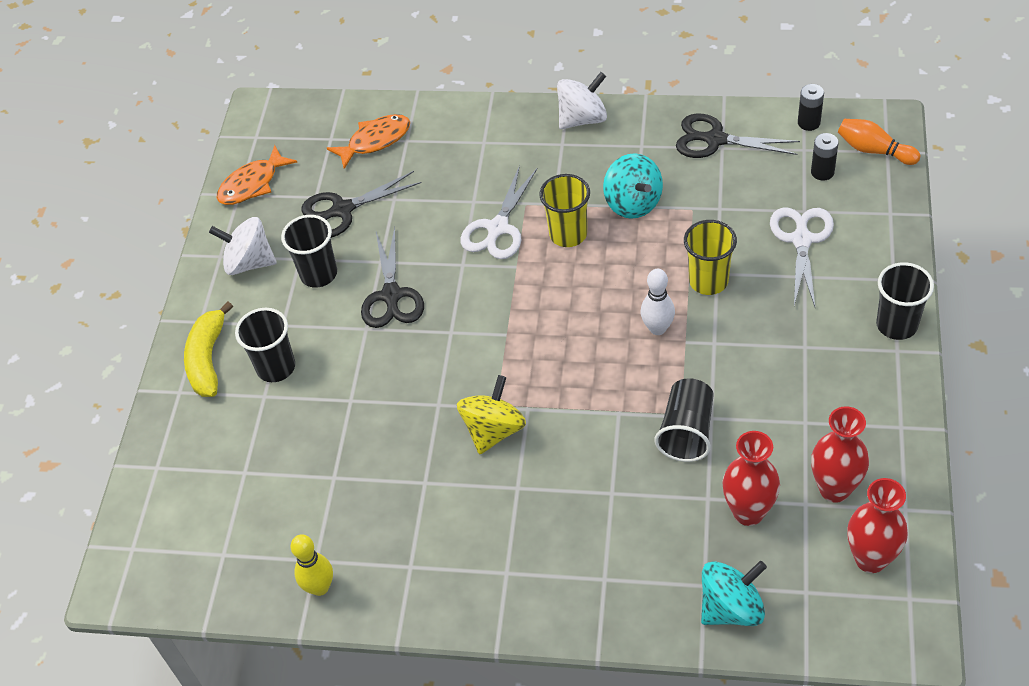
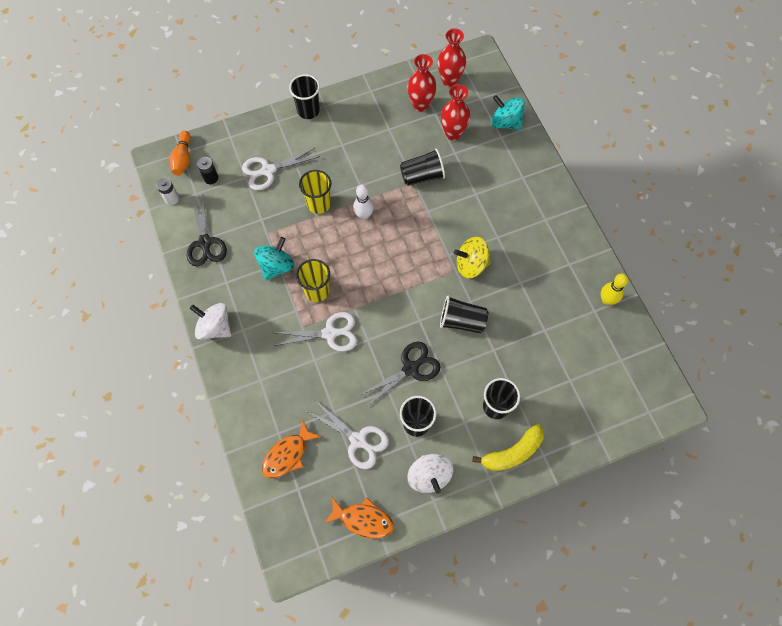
camera: 125 degrees left, 15 degrees up
(342, 210) = (358, 440): black scissors -> white scissors
(375, 141) = (287, 454): orange fish -> orange fish turned 75 degrees counterclockwise
(416, 380) = (462, 321): none -> black cup
(808, 123) = (171, 198): black battery -> white battery

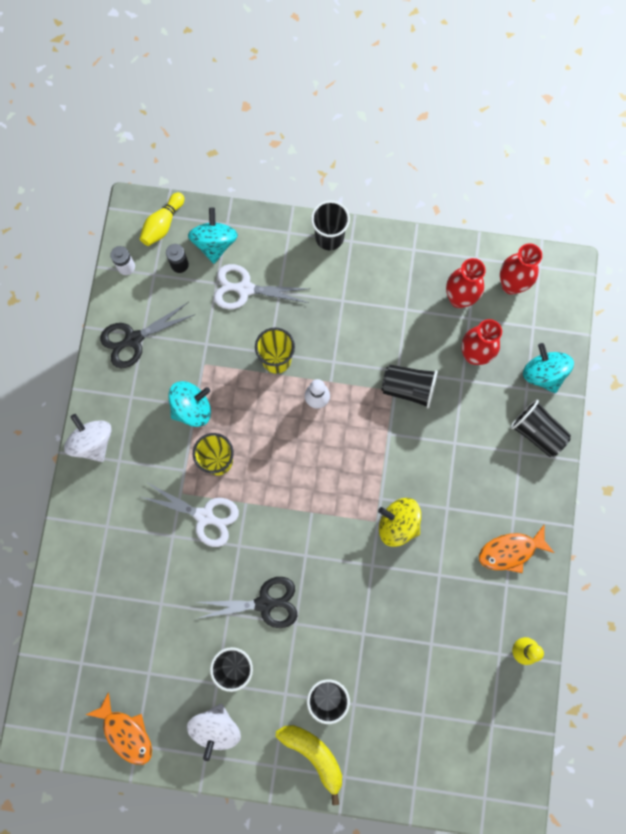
camera: 30 degrees right, 10 degrees up
(183, 159) = (163, 224): orange bowling pin -> yellow bowling pin
(205, 243) = (133, 339): black scissors -> black scissors turned 45 degrees clockwise
(228, 152) = (214, 243): none -> turquoise spinning top
(287, 454) = (90, 622): orange fish -> orange fish (510, 551)
(358, 440) = (167, 649): white scissors -> none
(462, 321) = (349, 582): black cup -> black cup (537, 432)
(512, 453) = (314, 755): yellow banana -> yellow banana turned 135 degrees counterclockwise

